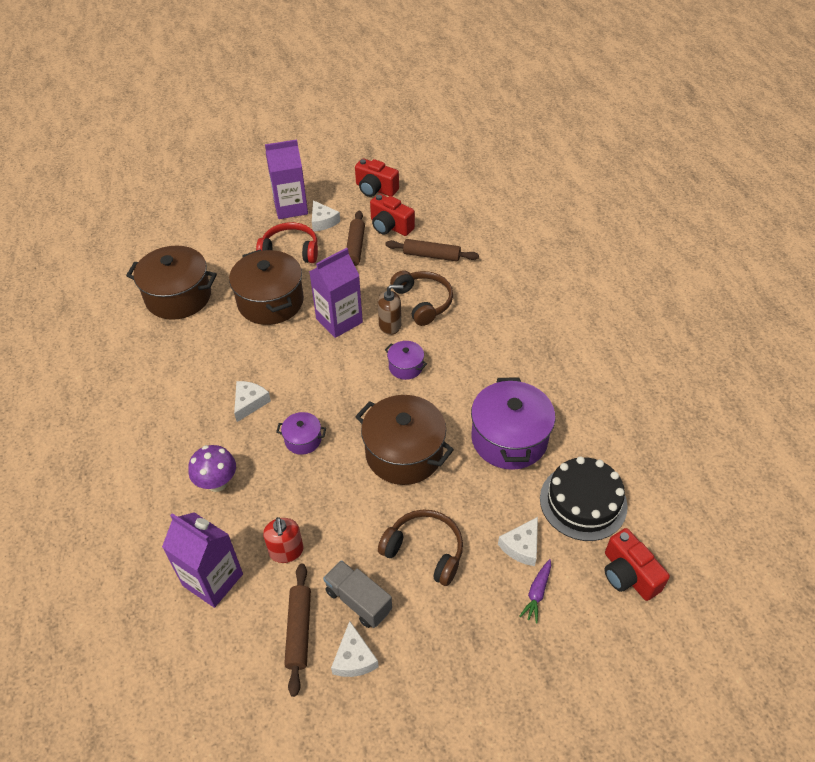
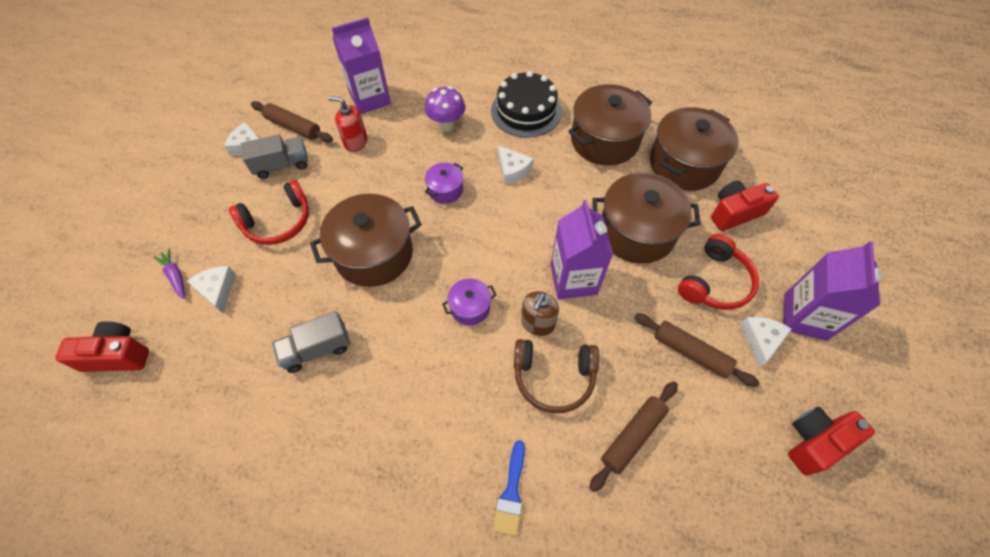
camera: 120 degrees right, 10 degrees up
(175, 354) = (604, 140): none -> brown pot
(323, 221) = (760, 340): white cheese -> white cheese turned 105 degrees clockwise
(390, 226) = (717, 416): red camera -> red camera (734, 213)
(425, 550) = (278, 222): brown headphones -> red headphones
(508, 292) = (511, 493): none -> blue brush
(509, 439) = (317, 349): purple pot -> grey truck
(583, 502) = (203, 368): black cake -> black cake (526, 111)

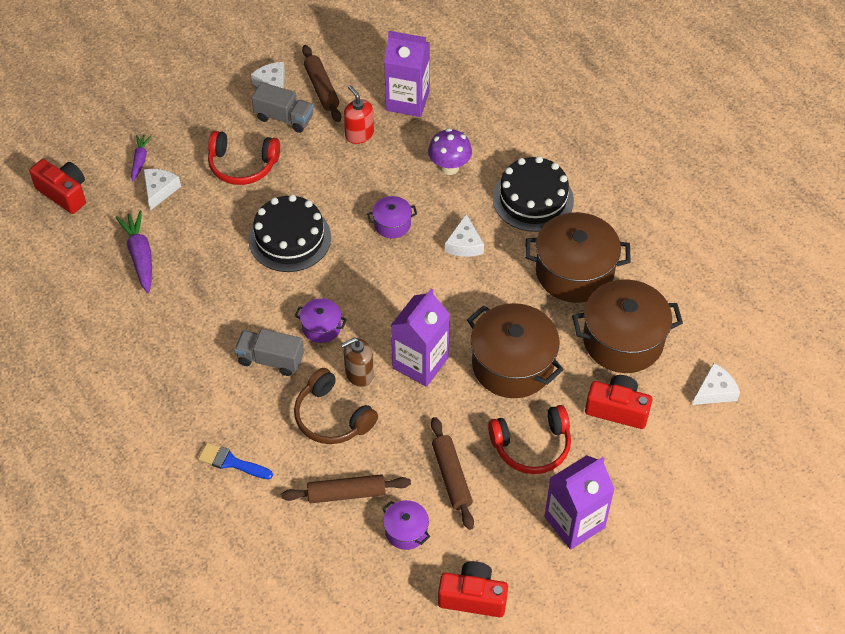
camera: 40 degrees right, 5 degrees down
(248, 361) = (140, 256): none -> purple carrot
(317, 349) = (190, 280): grey truck -> grey truck (270, 359)
(374, 254) = (290, 238): brown pot -> black cake
(511, 493) = (231, 462): blue brush -> blue brush turned 60 degrees clockwise
(709, 428) = (406, 531): none -> purple pot
(760, 340) = (516, 510): white cheese -> white cheese (715, 391)

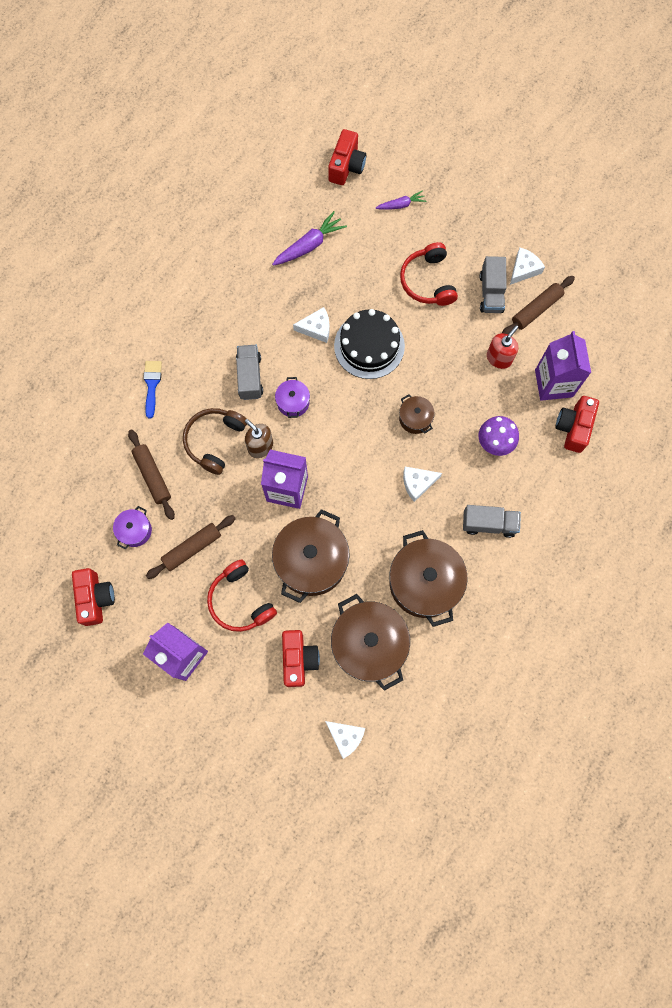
camera: 70 degrees right, 20 degrees up
(159, 190) = (377, 231): white cheese -> white cheese (316, 328)
(392, 224) = (415, 419): purple pot -> brown pot
(461, 101) = (573, 427): none -> red camera
(533, 199) = (489, 524): black cake -> grey truck

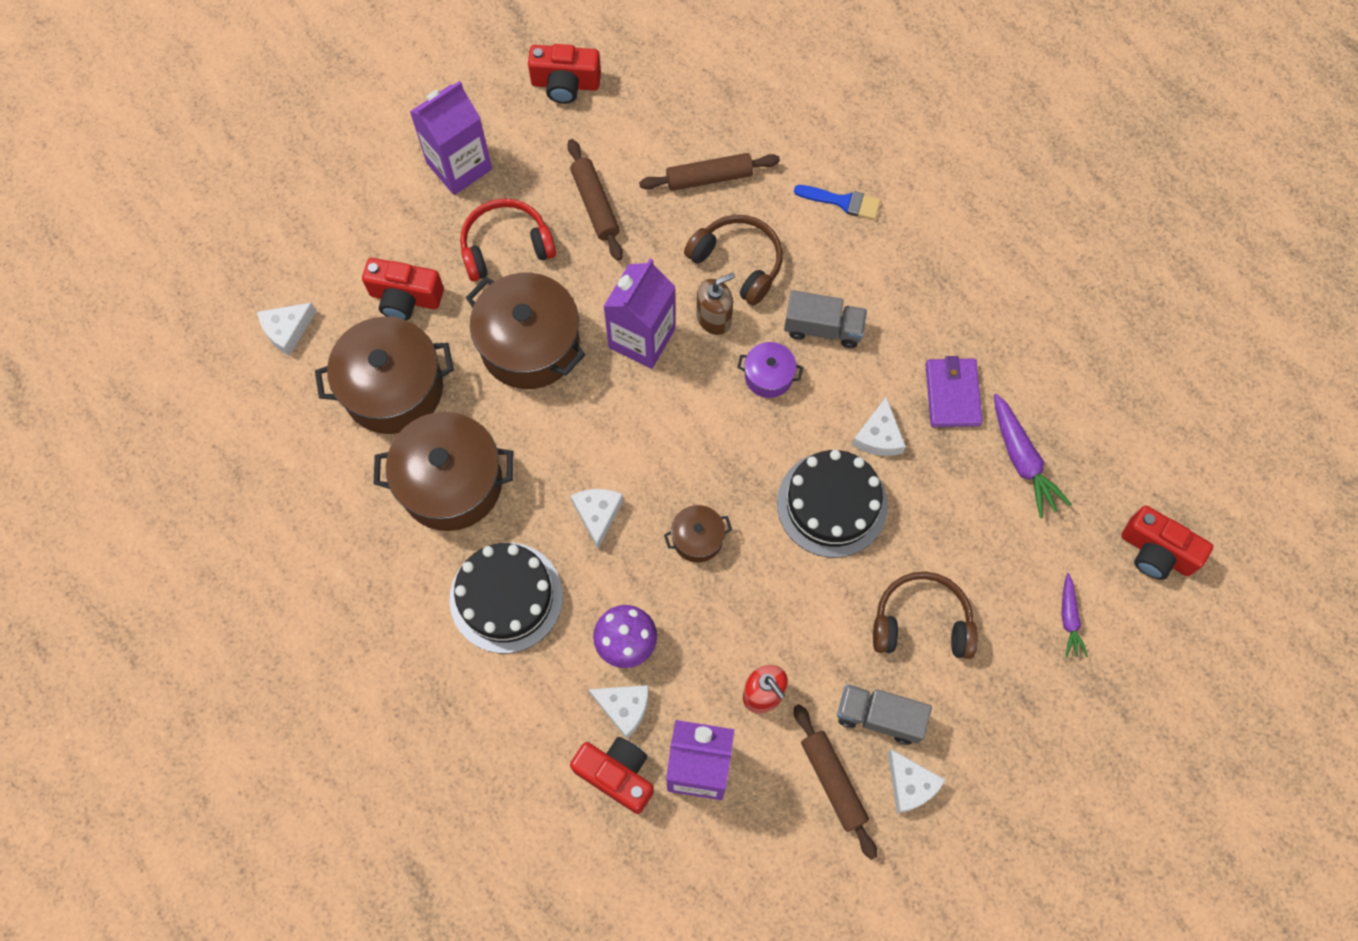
camera: 105 degrees right, 5 degrees down
(135, 530) = (640, 143): purple pot -> none
(276, 291) = (952, 394): none -> purple wallet
(427, 281) = (921, 622): red headphones -> brown headphones
(489, 524) = (506, 597): grey truck -> black cake
(533, 434) = (624, 708): none -> white cheese

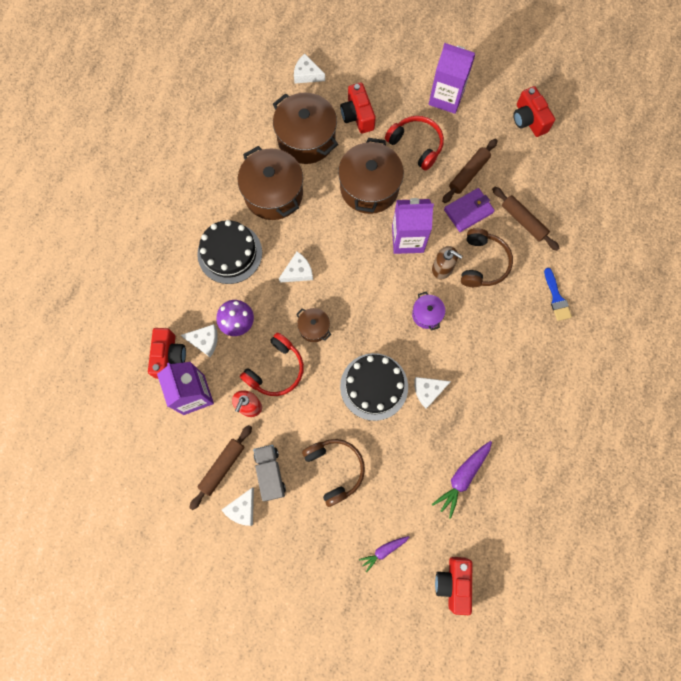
camera: 60 degrees right, 5 degrees up
(624, 708) = (204, 341): white cheese -> white cheese turned 75 degrees counterclockwise
(730, 626) = (276, 370): none -> red headphones
(823, 328) = (473, 328): grey truck -> none
(952, 394) = (478, 418): purple wallet -> purple wallet (468, 211)

